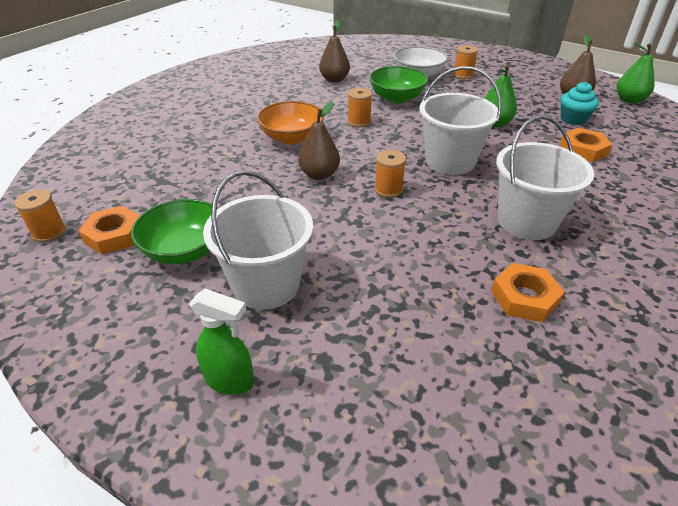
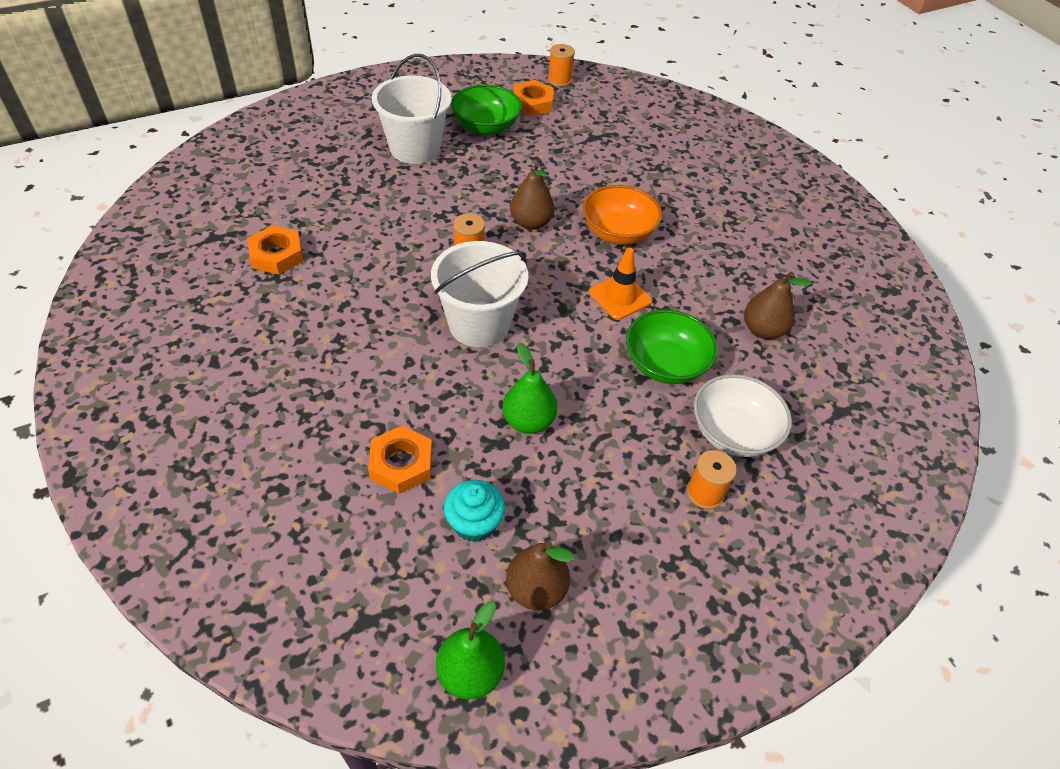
camera: 115 degrees right, 10 degrees up
(230, 380) = (354, 114): green spray bottle -> none
(359, 122) = (620, 297): orange spool -> orange traffic cone
(526, 221) = (343, 315): white bucket -> none

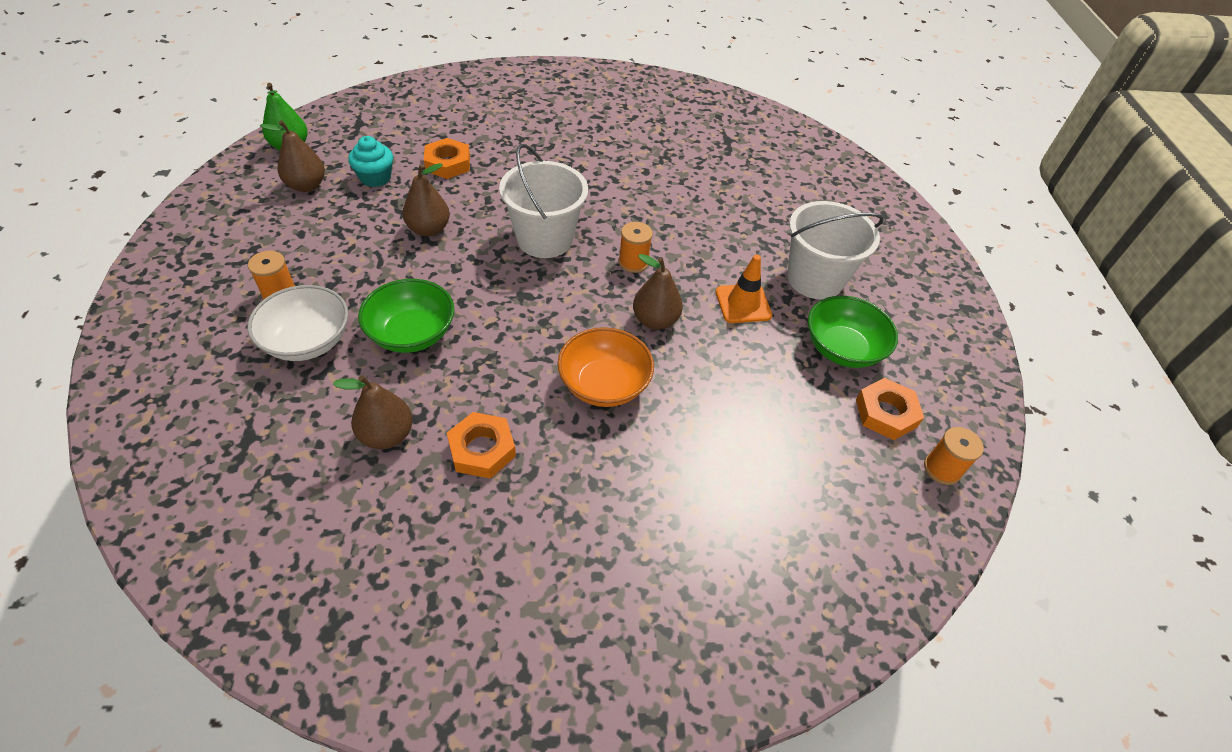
camera: 115 degrees right, 0 degrees up
(277, 255) = (691, 162): orange nut -> orange nut (482, 449)
(528, 421) = (429, 229): green pear -> brown pear
(620, 297) = (512, 341): orange traffic cone -> orange traffic cone (743, 304)

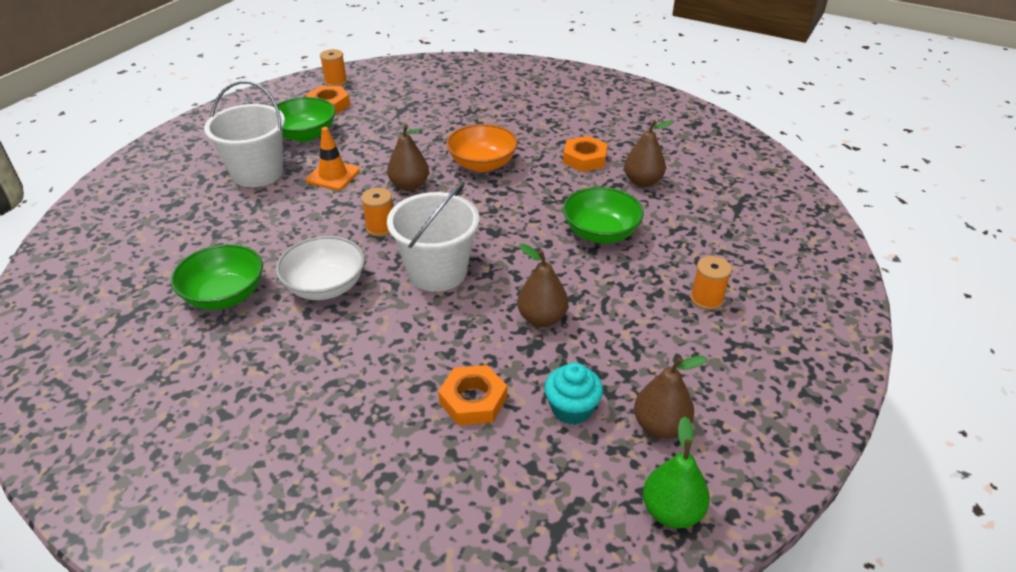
camera: 145 degrees left, 10 degrees down
(308, 341) = (687, 253): white bowl -> white bowl (325, 286)
(685, 171) = (225, 295): none -> green bowl

